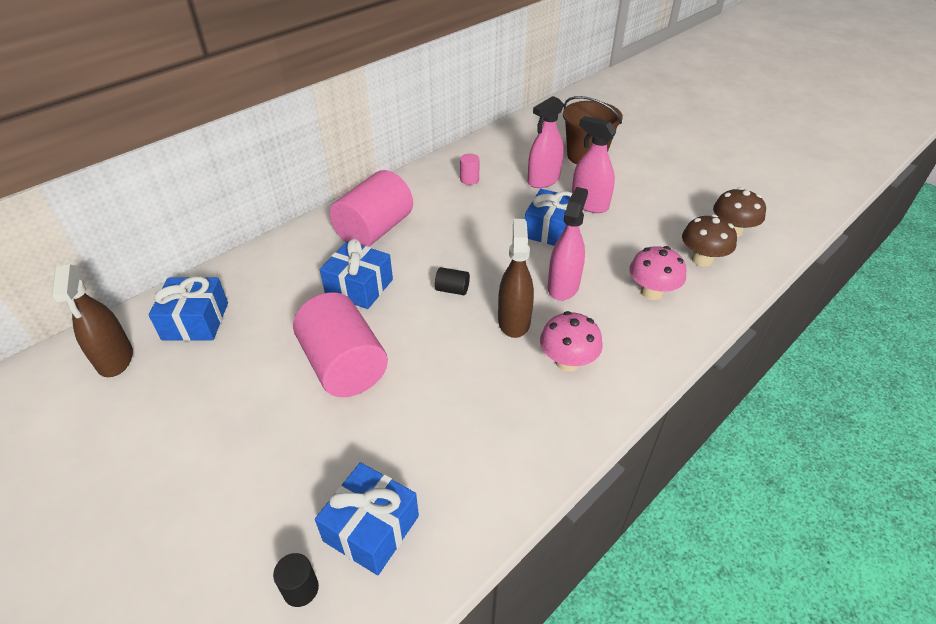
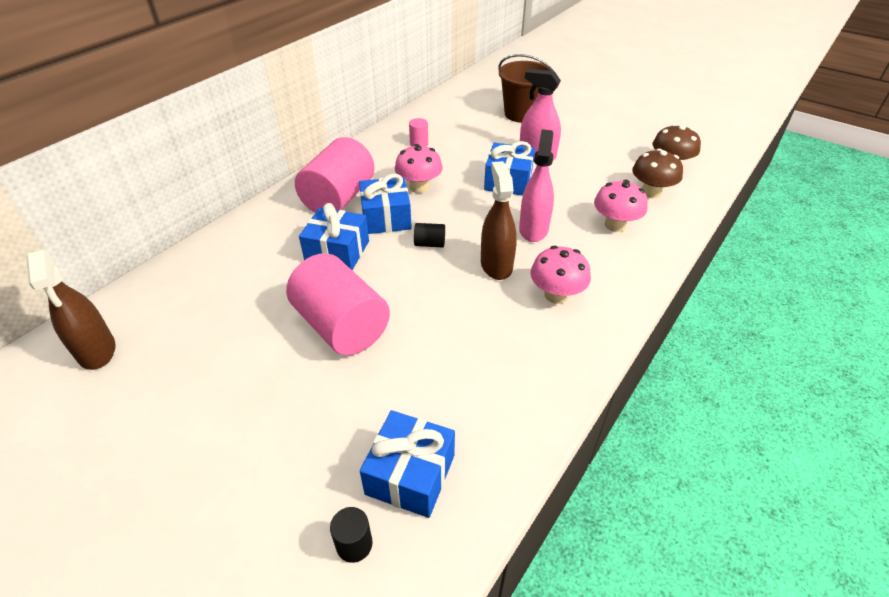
camera: 10 degrees left, 0 degrees up
(195, 321) = (175, 303): blue gift -> blue gift (386, 218)
(457, 227) = (419, 187): none -> pink mushroom
(543, 180) = (489, 138): pink spray bottle -> none

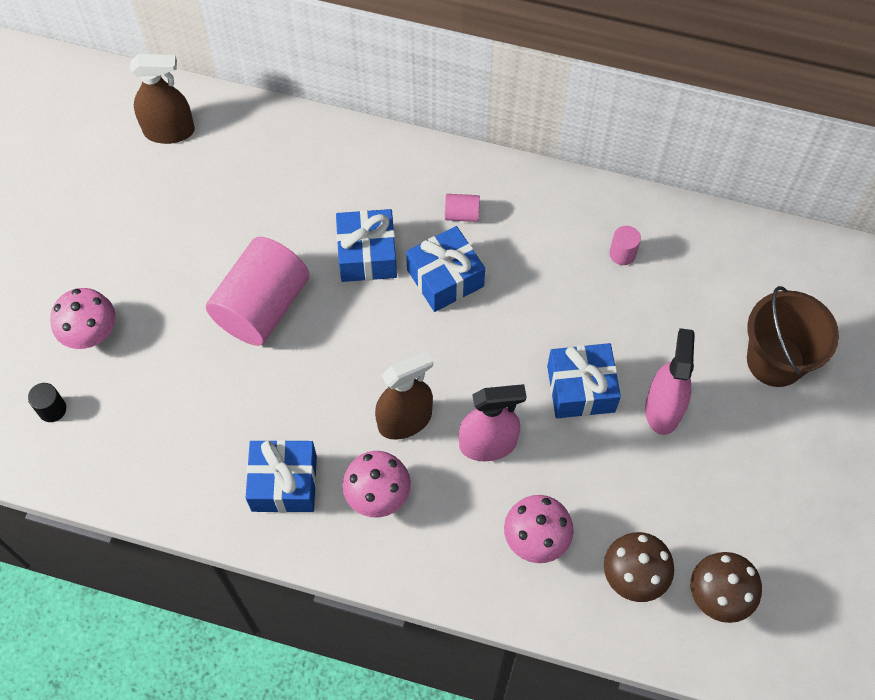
camera: 70 degrees right, 20 degrees up
(97, 351) = (169, 131): brown spray bottle -> brown spray bottle turned 135 degrees counterclockwise
(339, 198) = (461, 214): pink cylinder -> pink cylinder, size x0.41
(410, 474) = (120, 426): blue gift -> blue gift (284, 483)
(419, 187) = (521, 290): pink mushroom -> pink mushroom (91, 333)
(429, 244) = (415, 340): black cylinder -> none

